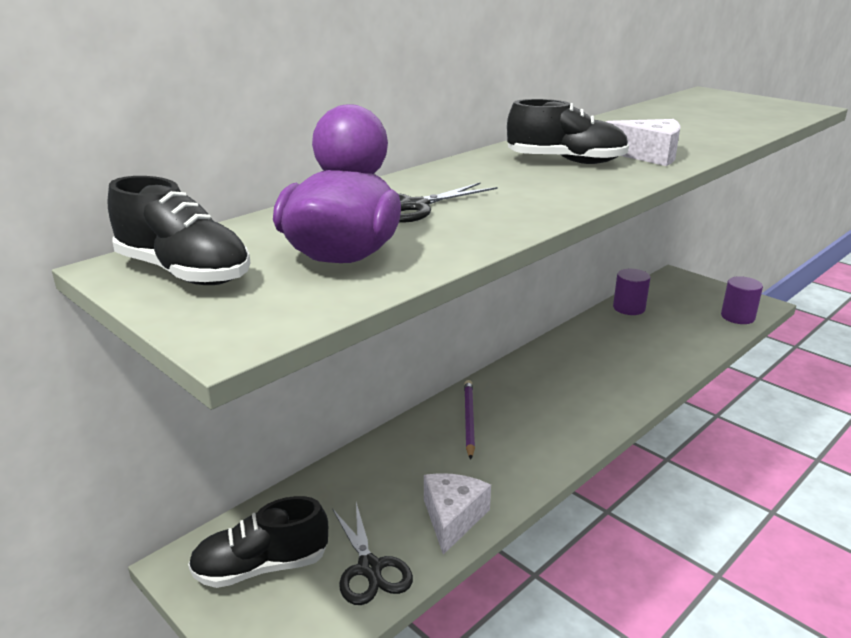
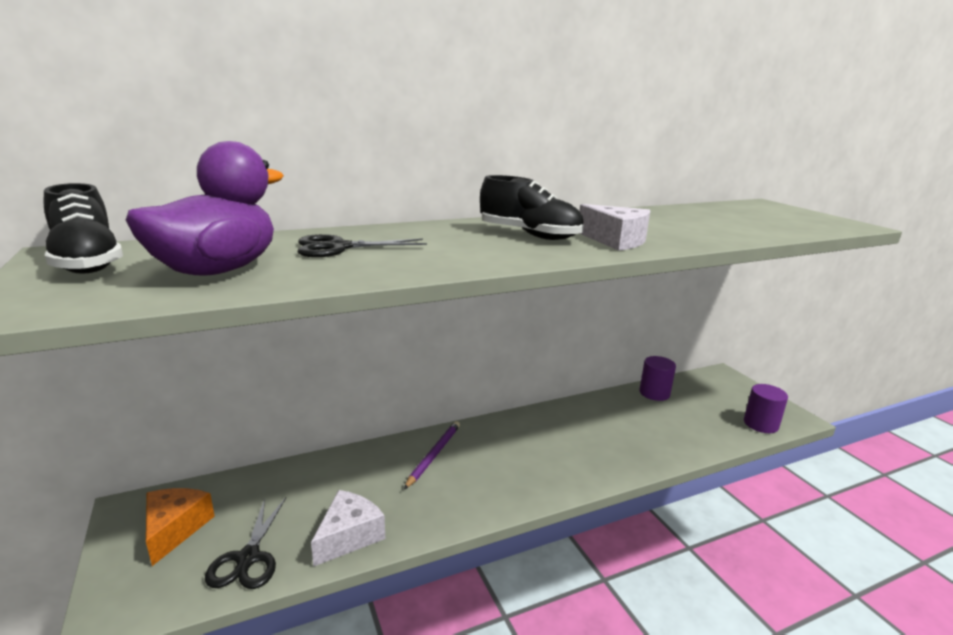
camera: 20 degrees right, 5 degrees down
(261, 567) = (175, 529): black shoe -> orange cheese

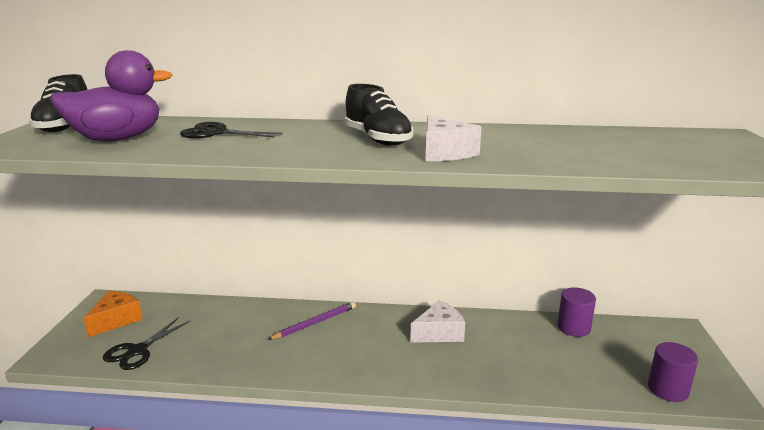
camera: 30 degrees right, 0 degrees up
(349, 536) = (205, 359): white cheese -> white cheese (439, 333)

